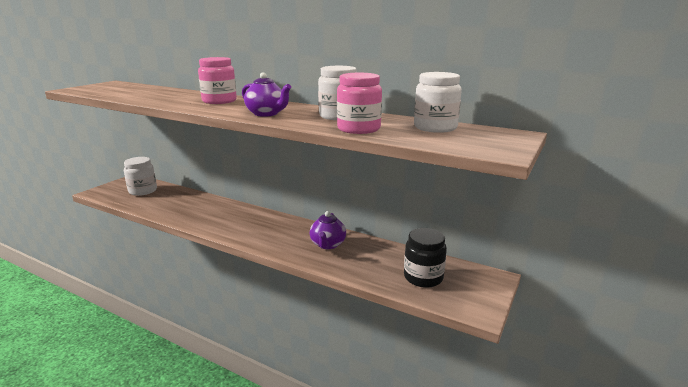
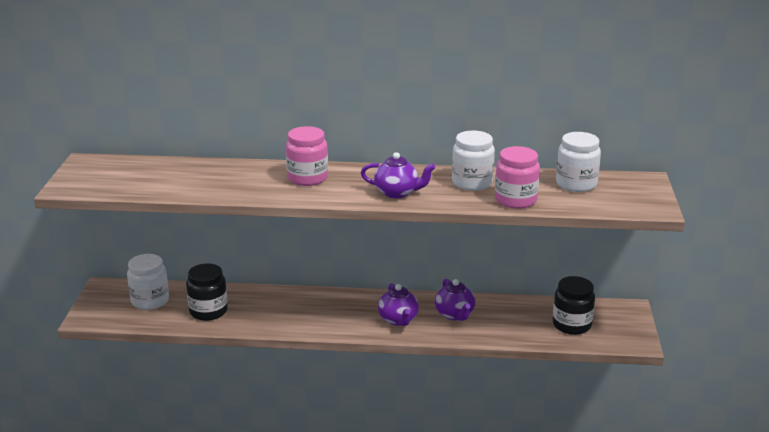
camera: 25 degrees left, 5 degrees up
(165, 203) = (208, 311): none -> black jar
(280, 238) = (398, 320): none -> purple teapot

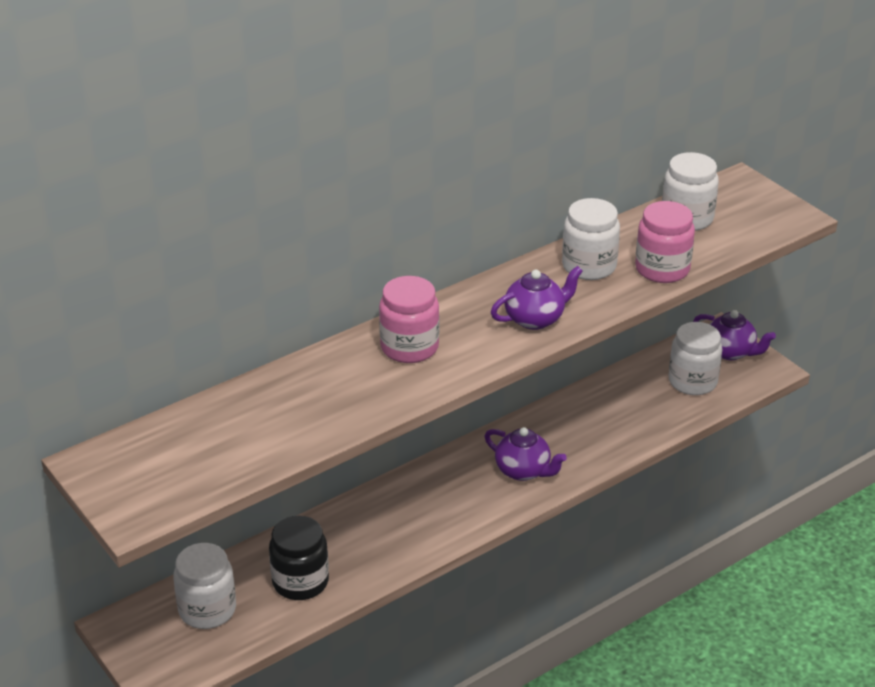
camera: 40 degrees left, 10 degrees up
(455, 315) = (571, 432): purple teapot -> purple teapot (730, 352)
(571, 325) = (692, 381): black jar -> white jar

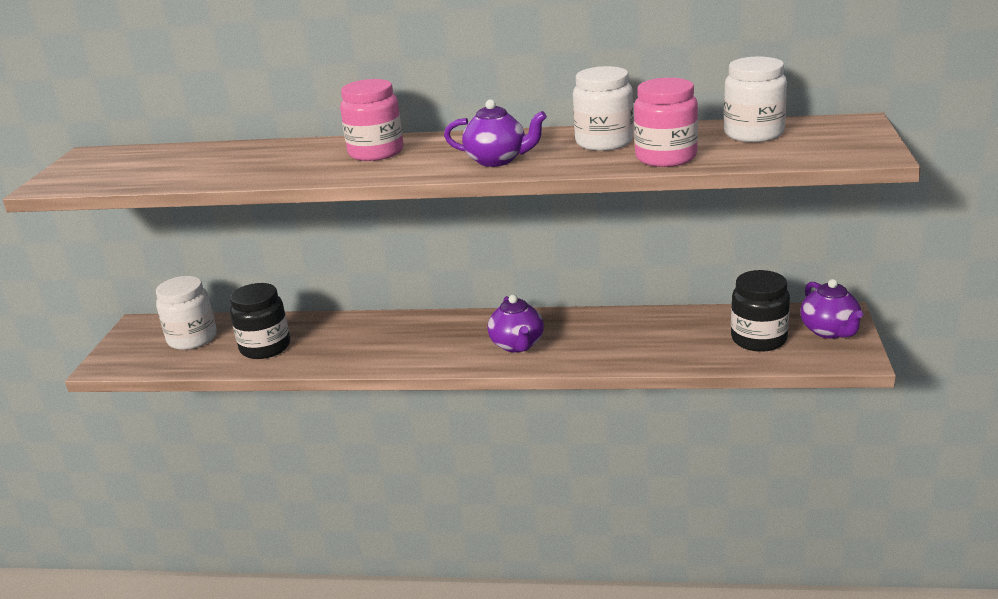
camera: 45 degrees right, 10 degrees down
(692, 381) = (758, 339): white jar -> black jar

